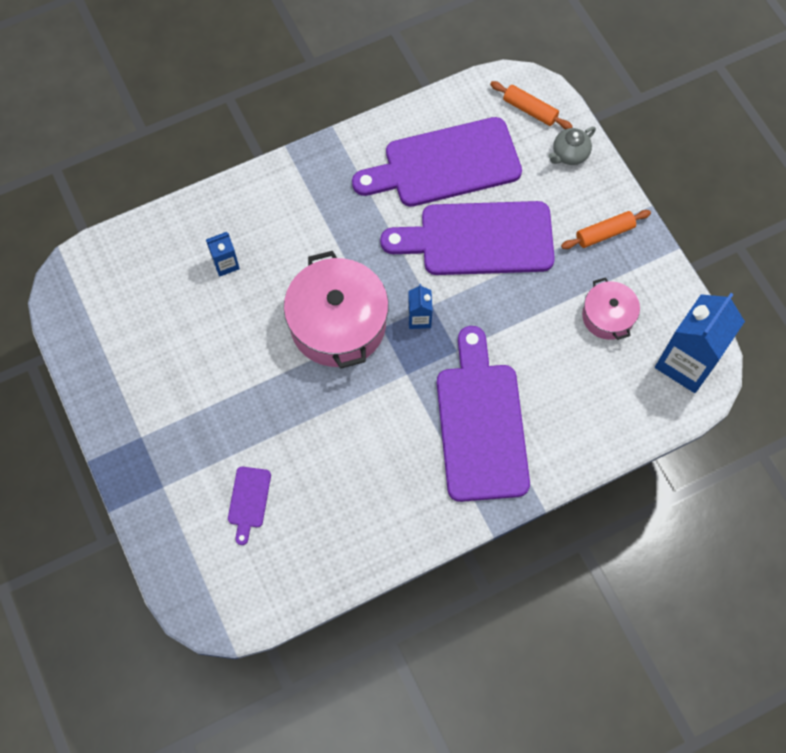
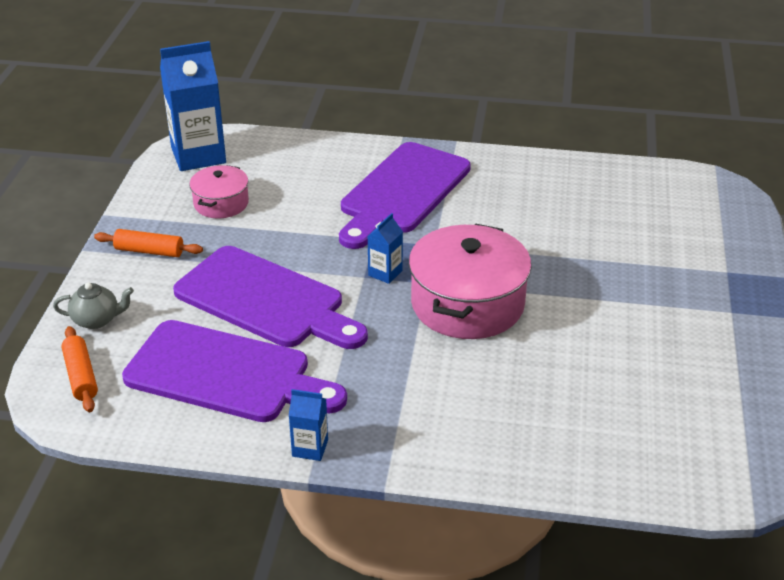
camera: 145 degrees left, 30 degrees down
(225, 264) = (549, 404): blue carton -> blue carton (310, 448)
(249, 500) = (648, 232): purple cutting board -> none

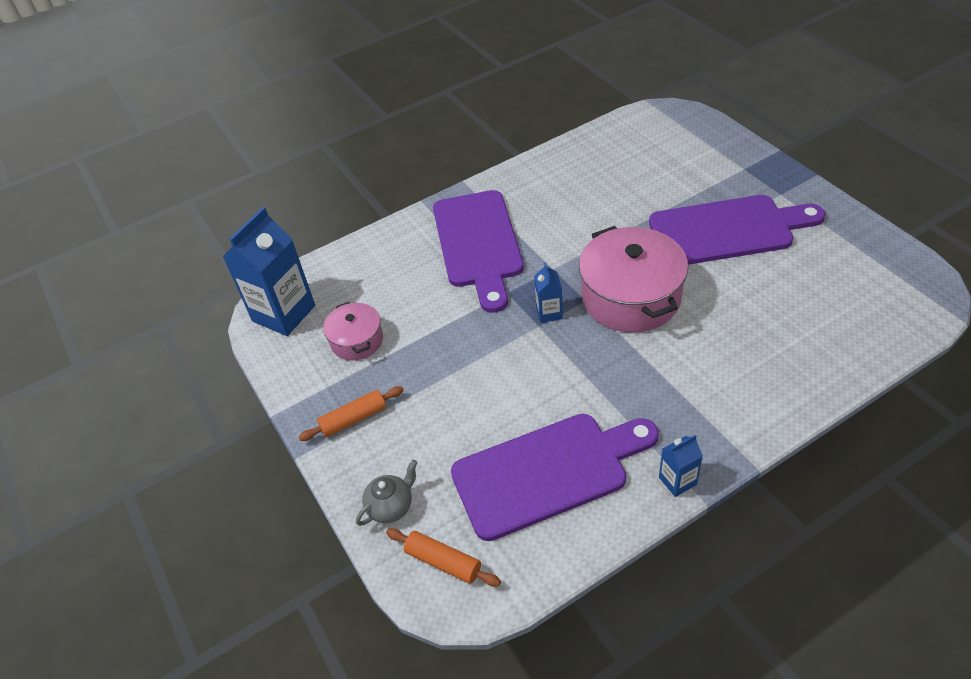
camera: 35 degrees left, 10 degrees up
(265, 300) = (496, 394): purple cutting board -> purple cutting board (727, 230)

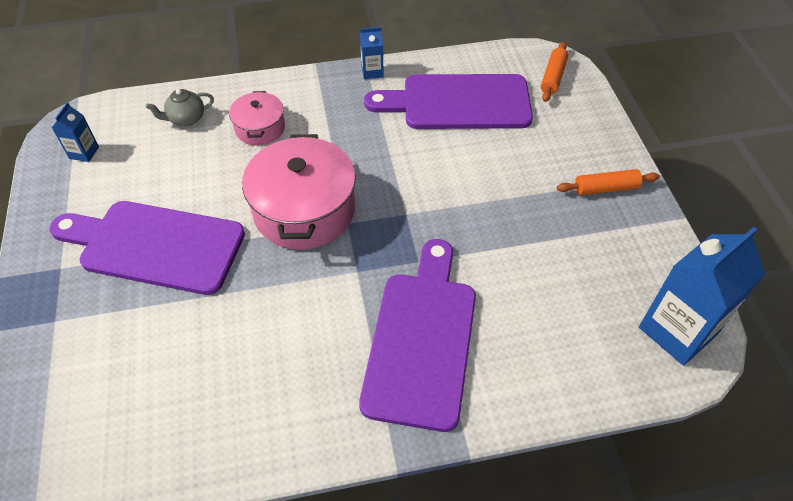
camera: 165 degrees left, 5 degrees up
(357, 340) = (593, 264): pink pot -> pink pot (260, 128)
(391, 506) = (583, 117): grey teapot -> grey teapot (186, 119)
(443, 562) = (553, 77): orange rolling pin -> orange rolling pin turned 60 degrees clockwise
(549, 313) = (389, 223): blue carton -> blue carton (84, 152)

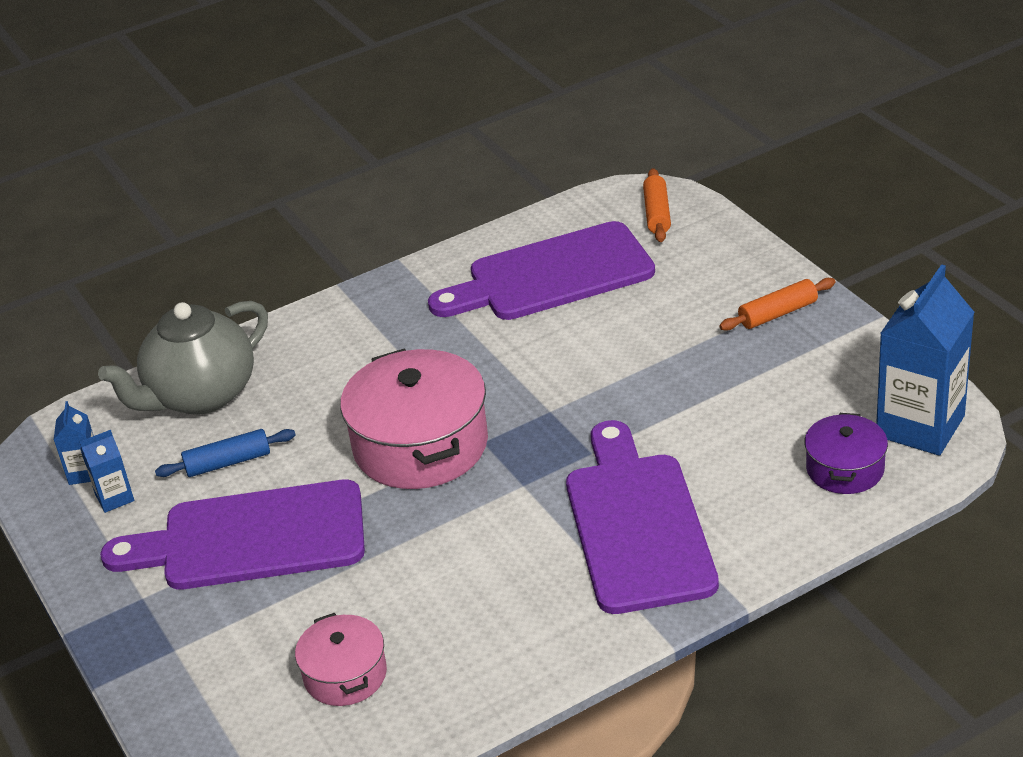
camera: 15 degrees left, 15 degrees down
(174, 178) = (228, 462): none -> blue rolling pin
(186, 119) = (200, 396): grey teapot -> grey teapot, size x2.11
(260, 128) = (308, 377): pink pot -> pink pot (345, 675)
(372, 72) = (419, 272): blue carton -> blue carton (114, 498)
(602, 349) = (845, 469): none -> purple pot

